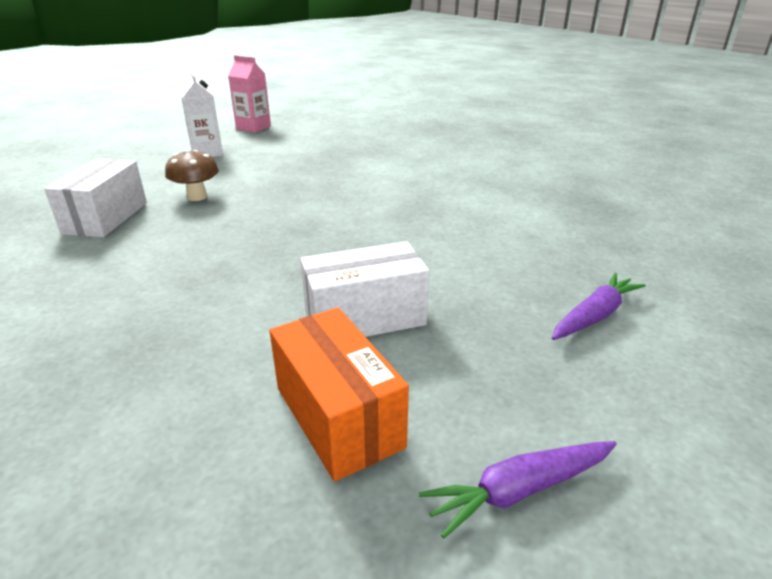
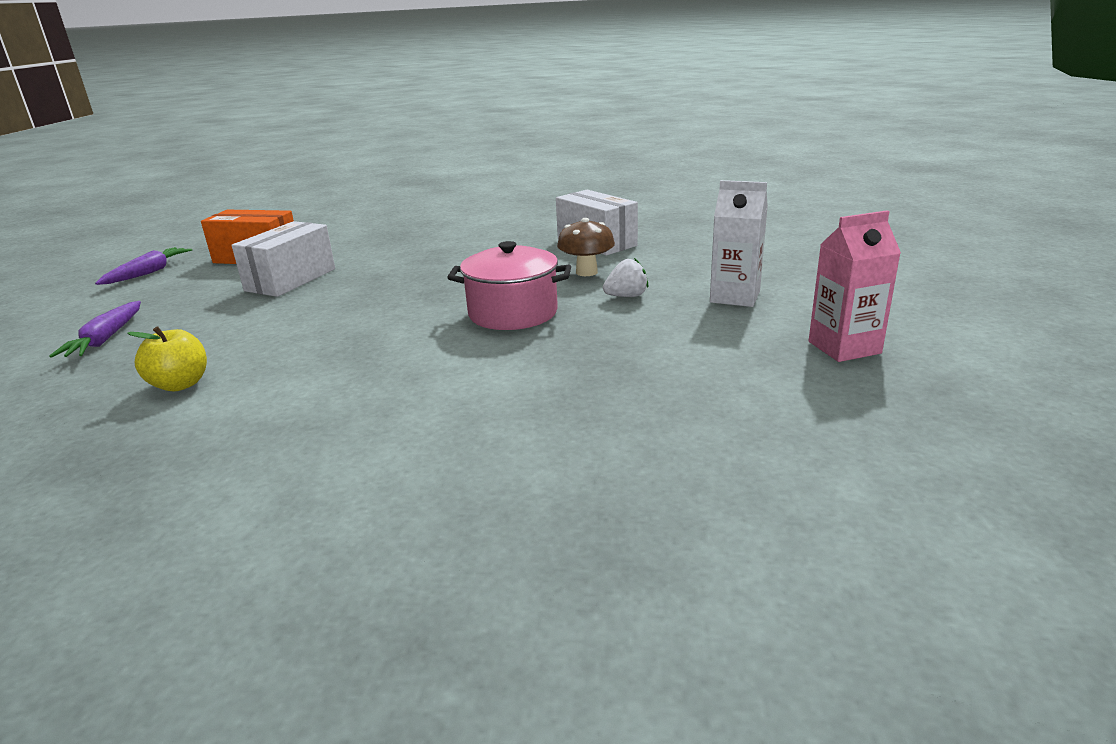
camera: 135 degrees right, 5 degrees down
(235, 174) = (626, 296): none -> white strawberry
(302, 191) = (513, 313): none -> pink pot
(539, 232) = (180, 384): none -> yellow apple

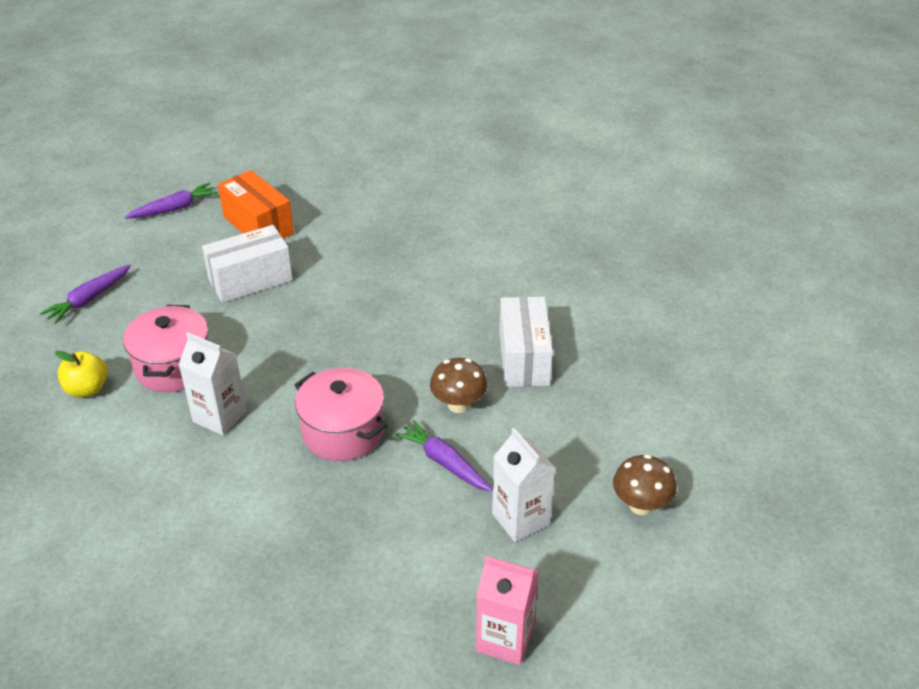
camera: 35 degrees right, 15 degrees up
(274, 340) = (173, 366): none -> pink pot
(373, 346) = (219, 416): none -> white carton
(626, 296) = (444, 462): white strawberry -> purple carrot
(798, 264) = (641, 505): none -> brown mushroom

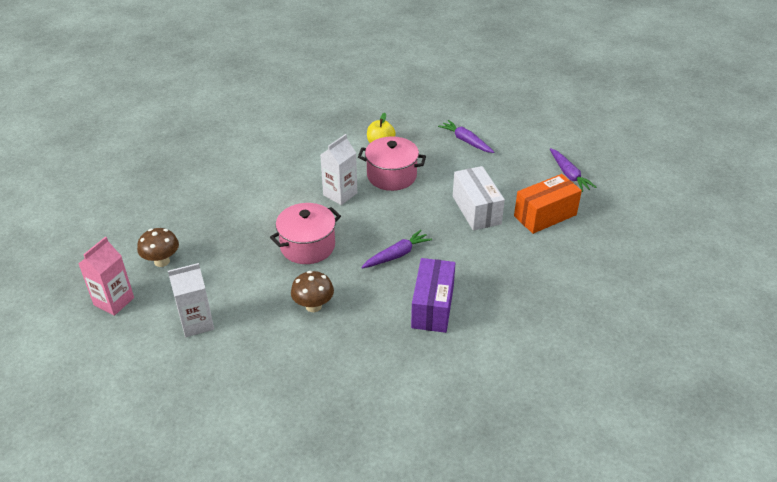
camera: 100 degrees right, 0 degrees up
(435, 302) = (432, 307): none -> purple box
(444, 462) = (262, 292): purple carrot -> purple carrot (397, 255)
(523, 358) = (352, 352): white box -> none
(641, 505) = (177, 393): brown mushroom -> brown mushroom (162, 261)

